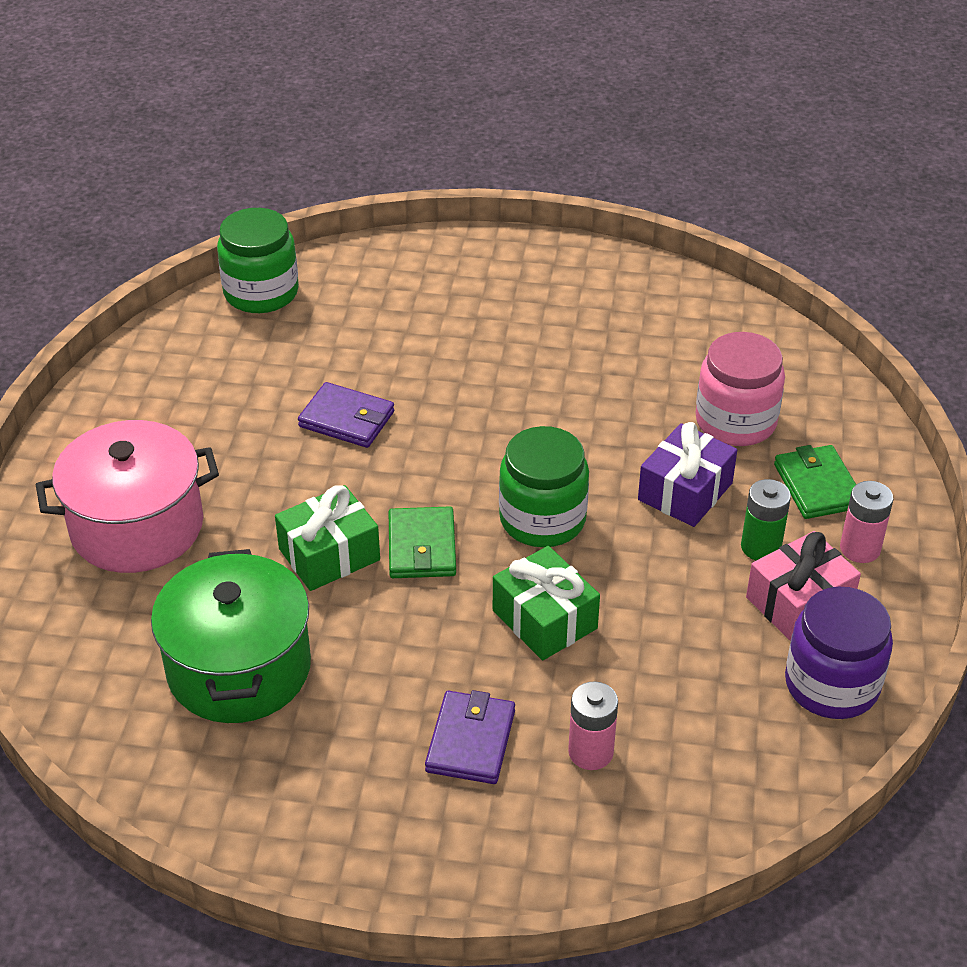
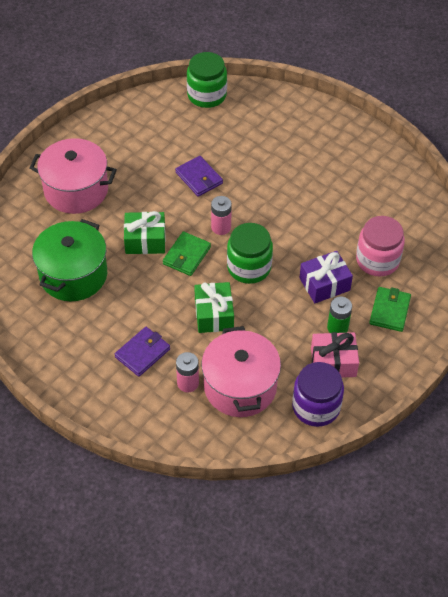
camera: 30 degrees right, 10 degrees up
(683, 714) = (240, 386): none -> pink pot
(860, 549) = (383, 351): pink battery -> pink battery (221, 227)

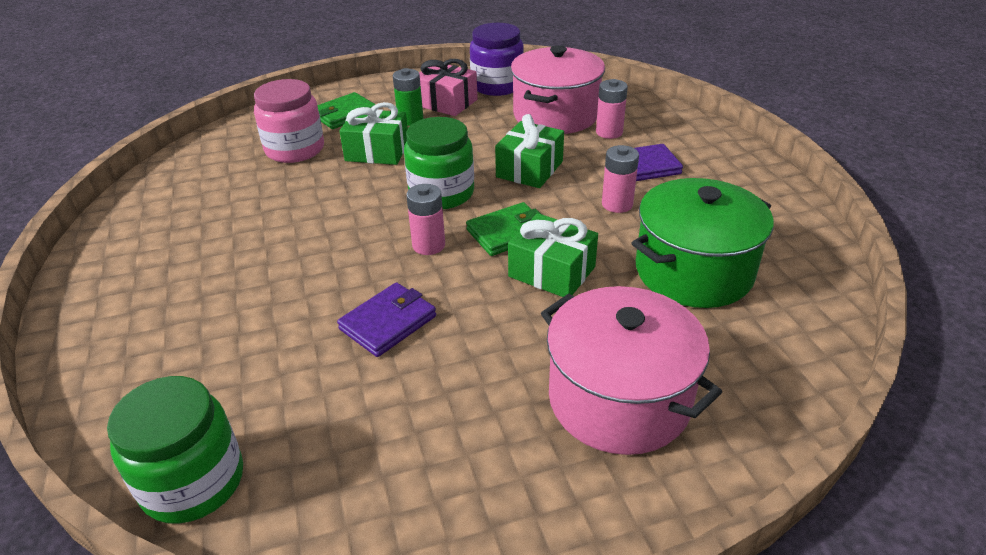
camera: 145 degrees left, 15 degrees down
(140, 308) = (617, 204): none -> pink battery
(199, 178) = (388, 323): purple wallet -> purple wallet turned 45 degrees clockwise
(324, 284) = (377, 151): purple gift -> green gift

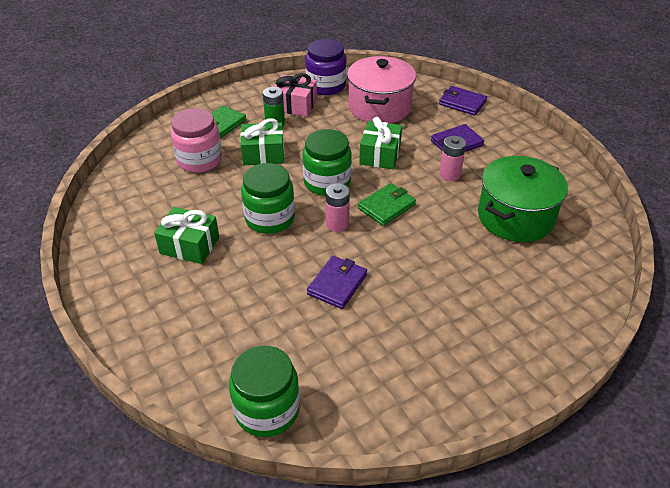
camera: 15 degrees left, 5 degrees up
(343, 226) = (270, 218): none -> green jar
(552, 272) = (427, 231): green gift -> green gift (189, 245)
(609, 132) = (422, 117): pink battery -> none
(619, 399) = (501, 310): pink pot -> none
(672, 121) = (462, 103): none -> purple wallet

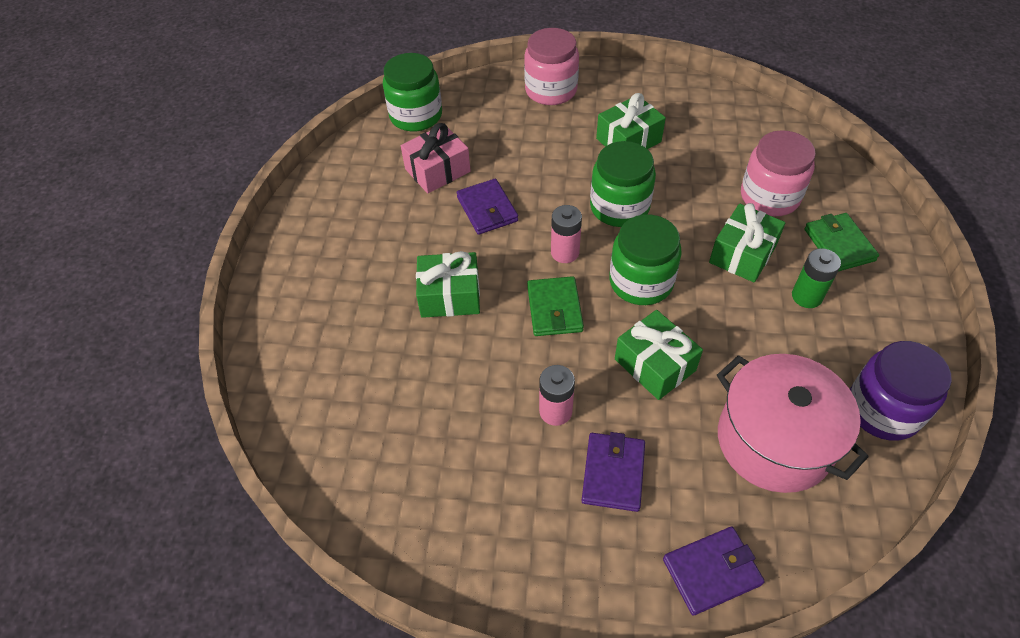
camera: 130 degrees right, 10 degrees up
(153, 326) = (551, 90): none -> pink jar
(294, 105) = (844, 341): pink gift -> pink gift (437, 170)
(431, 257) = (450, 296): none -> green gift
(515, 217) = (428, 418): green pot -> none

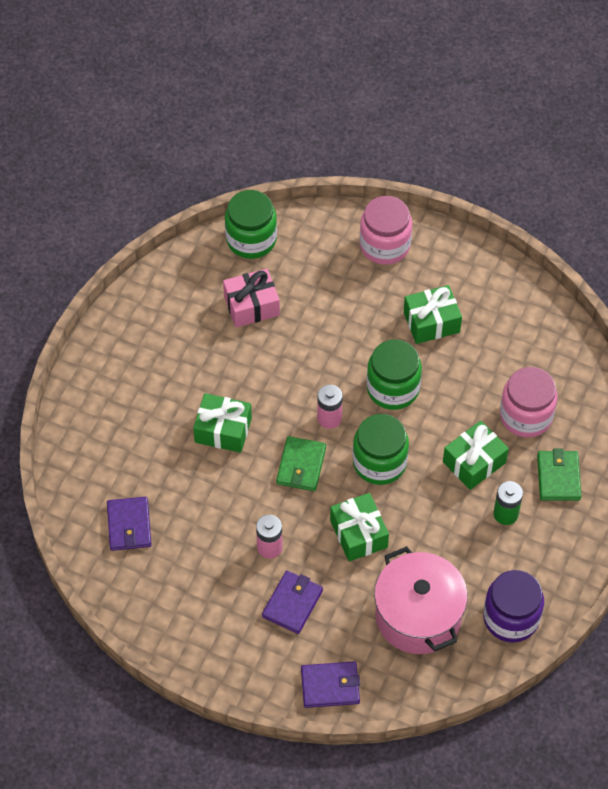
camera: 15 degrees right, 5 degrees up
(487, 209) = (280, 358): purple wallet -> purple wallet (129, 525)

